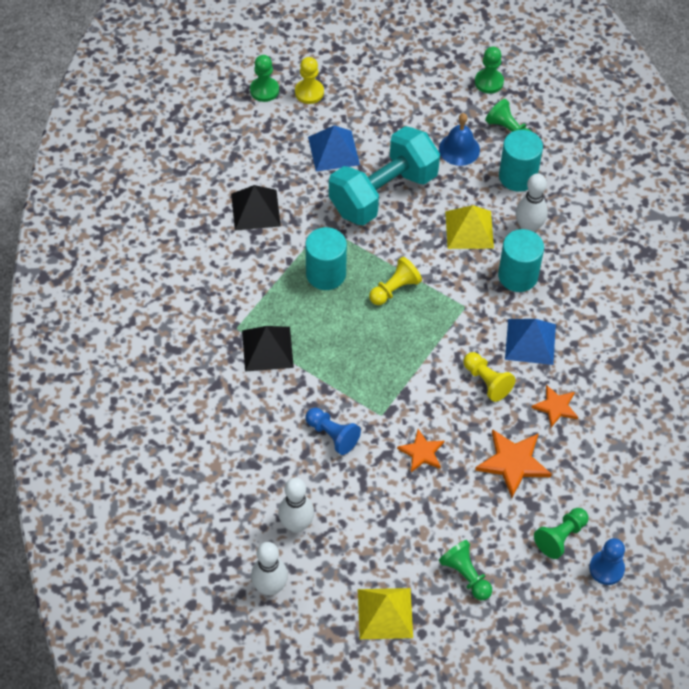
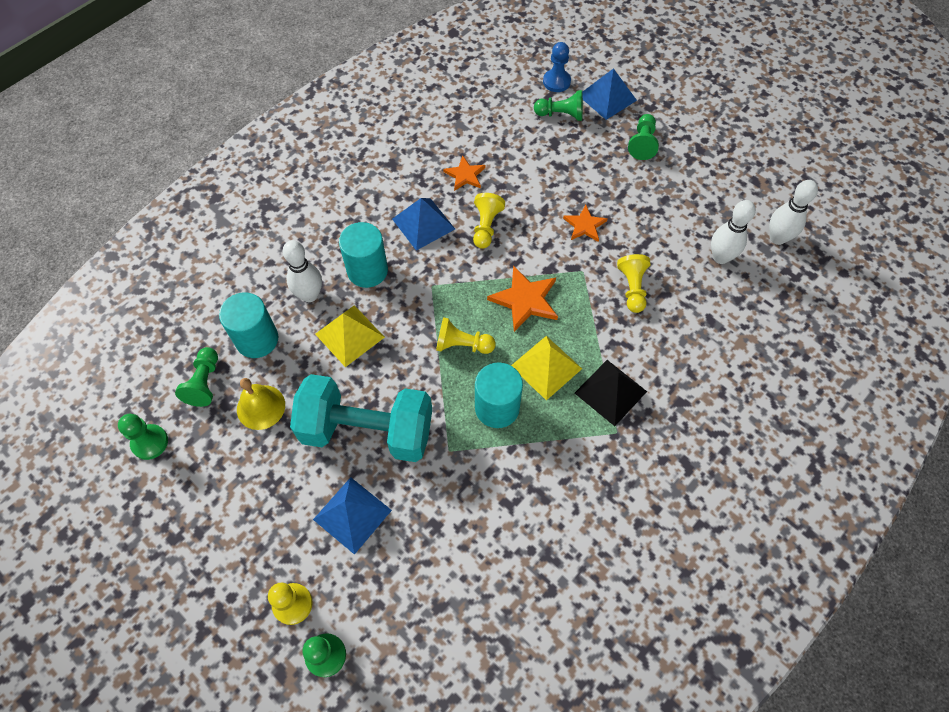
camera: 130 degrees left, 5 degrees up
(255, 210) = (484, 525): black pyramid -> none
(332, 435) = (632, 288): blue pawn -> yellow pawn
(385, 613) = (716, 166): yellow pyramid -> yellow pyramid (546, 367)
(459, 149) = (261, 407): blue bell -> yellow bell
(513, 462) = (535, 170): orange star -> orange star (525, 300)
(547, 595) = (607, 97): none -> blue pyramid

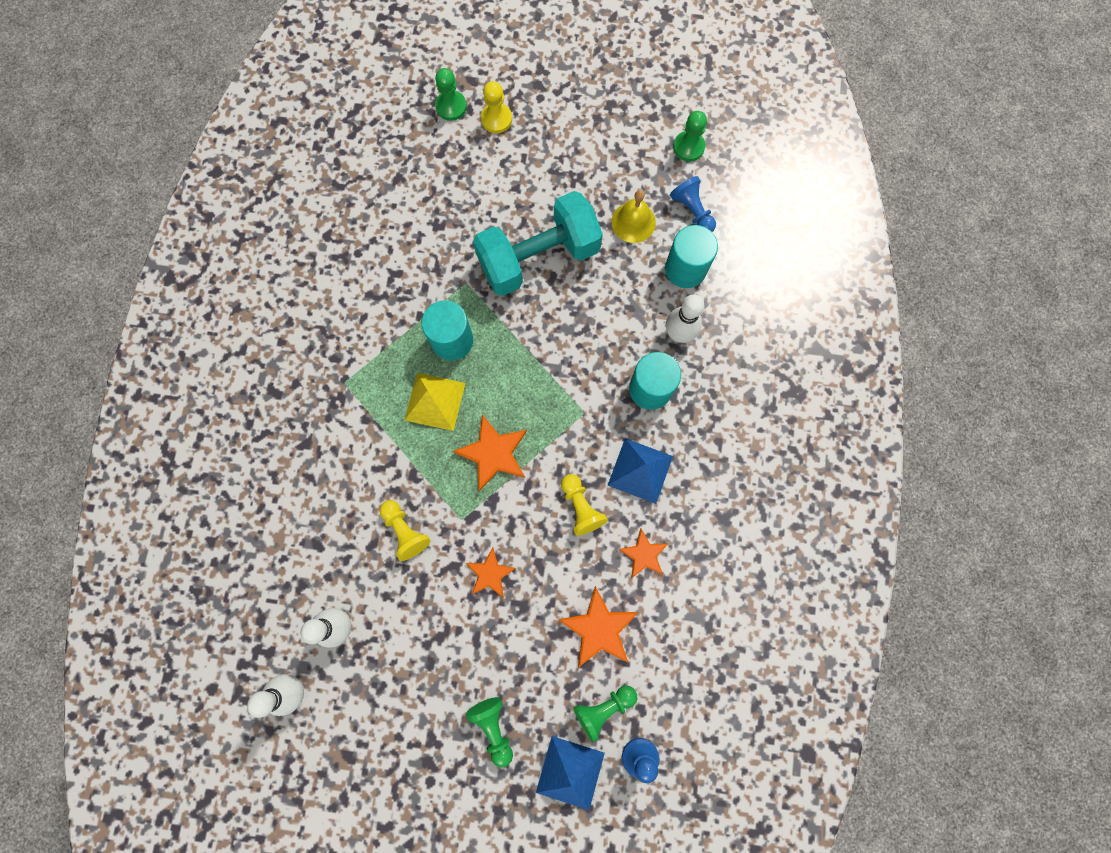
camera: 145 degrees right, 15 degrees up
(204, 383) = (692, 211): green pawn -> blue pawn
(350, 335) = (615, 321): yellow pyramid -> none
(352, 514) = (502, 195): blue pyramid -> none
(462, 345) = (517, 375): yellow pawn -> none
(530, 154) = (599, 628): none -> orange star
(610, 392) = (368, 414): black pyramid -> none

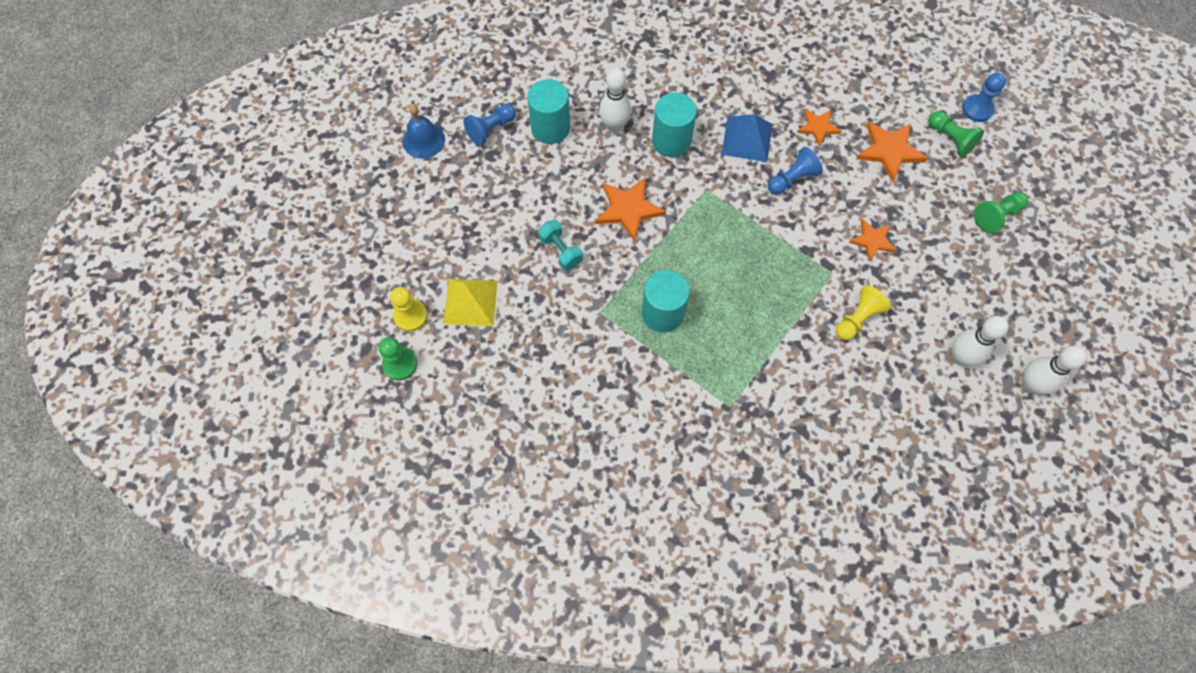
camera: 100 degrees left, 10 degrees down
(435, 401) = (727, 317): yellow pyramid -> yellow pyramid (470, 302)
(493, 453) = (764, 257): orange star -> orange star (628, 209)
(538, 257) = (560, 251): turquoise dumbbell -> turquoise dumbbell, size x0.42
(570, 772) = (1008, 155): blue pyramid -> none
(581, 507) = (792, 179): yellow pawn -> blue pawn
(633, 222) = (510, 175): yellow bell -> none
(688, 147) = (423, 140): green pawn -> blue bell

